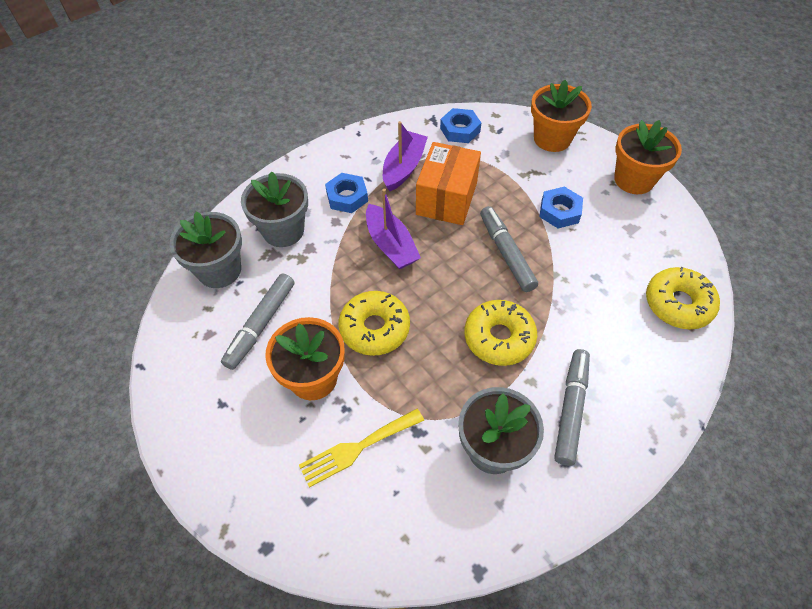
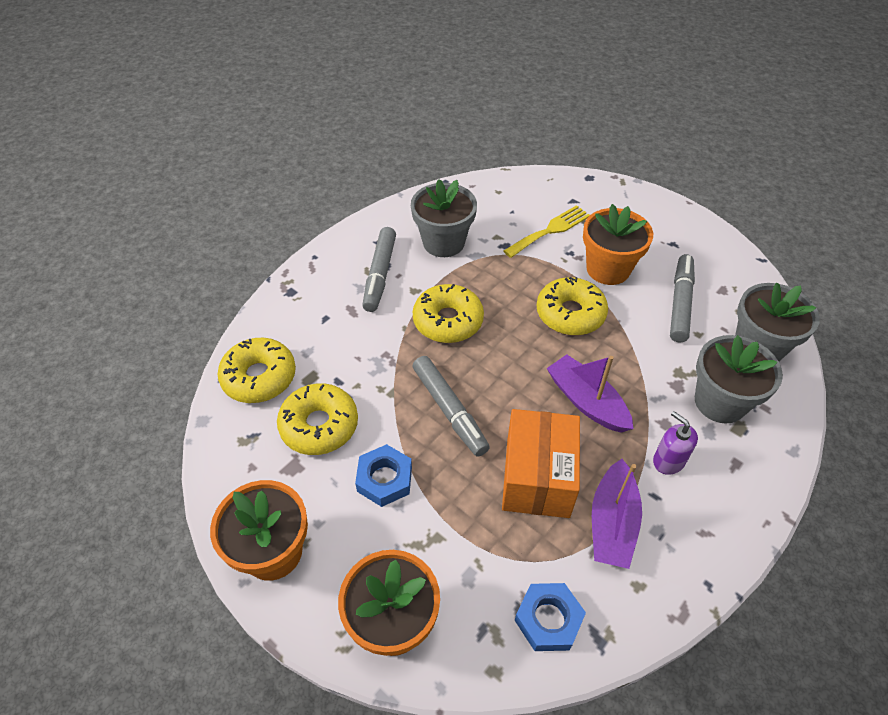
camera: 170 degrees right, 5 degrees down
(347, 197) = (668, 461): blue nut -> purple soap dispenser
(615, 255) = (319, 425): none -> yellow donut

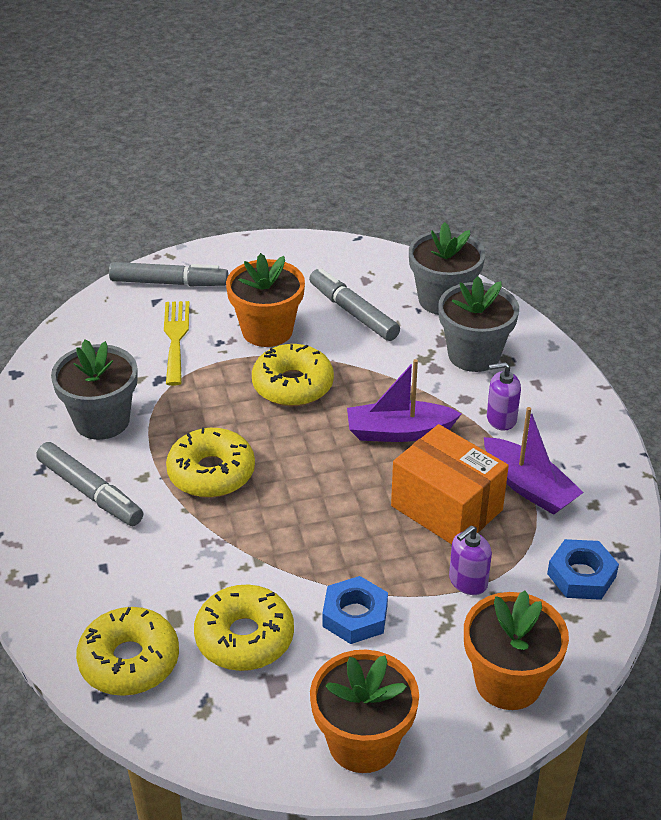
camera: 55 degrees left, 10 degrees down
(449, 409) = (319, 528): grey marker -> grey marker (168, 283)
(474, 535) = (468, 581): none -> purple soap dispenser

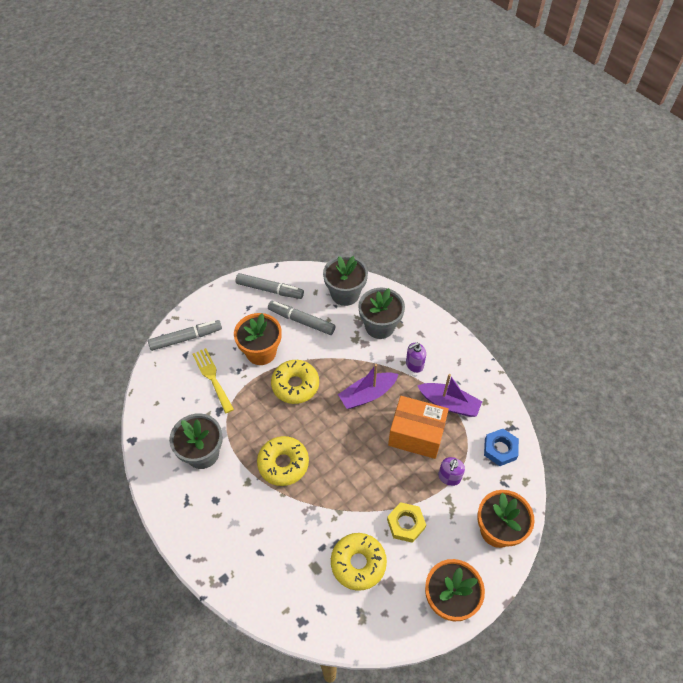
camera: 25 degrees left, 15 degrees up
(90, 492) = (223, 505): grey marker -> grey marker (269, 289)
(129, 661) = (307, 606): yellow donut -> none
(355, 616) = (405, 524): blue nut -> yellow nut

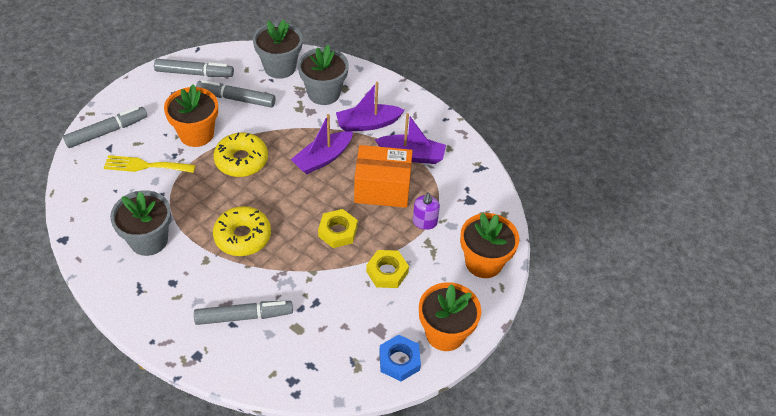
camera: 15 degrees left, 5 degrees down
(212, 377) = (145, 166): yellow fork -> yellow fork turned 45 degrees counterclockwise
(270, 546) = (243, 316): none -> grey marker
(358, 563) = (343, 316): yellow donut -> none
(368, 473) = (338, 231): none -> yellow nut
(414, 364) = (368, 124): purple soap dispenser -> purple boat
(500, 449) = (472, 189): blue nut -> blue nut (399, 361)

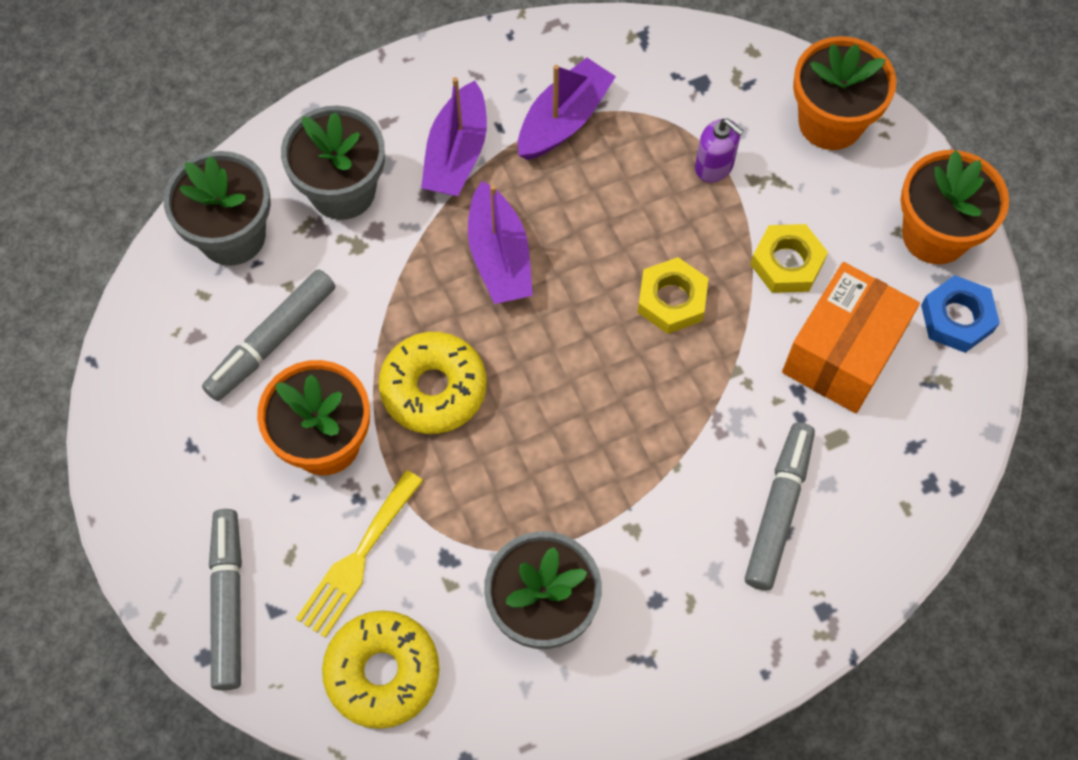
camera: 60 degrees left, 15 degrees up
(194, 73) = (158, 390): grey marker -> none
(242, 236) = (610, 451): yellow donut -> yellow donut (382, 672)
(382, 188) = (613, 195): orange box -> orange box (842, 353)

